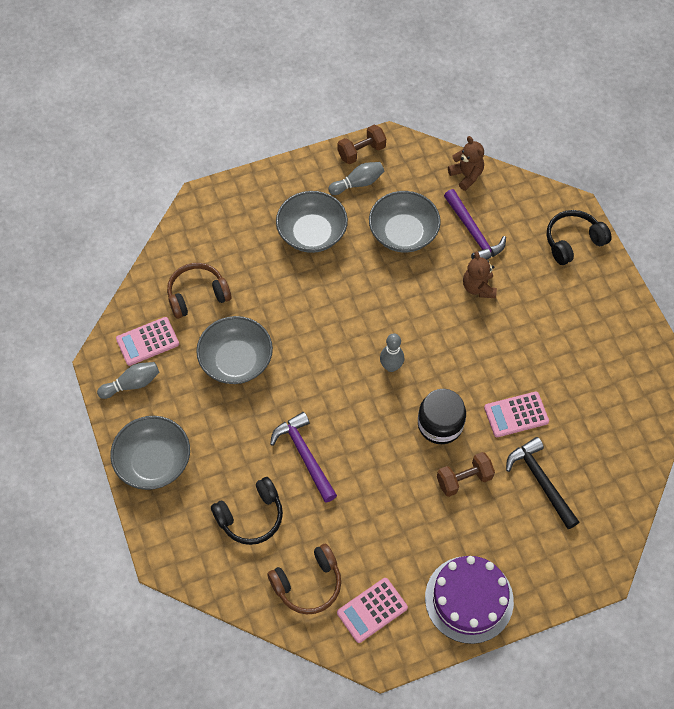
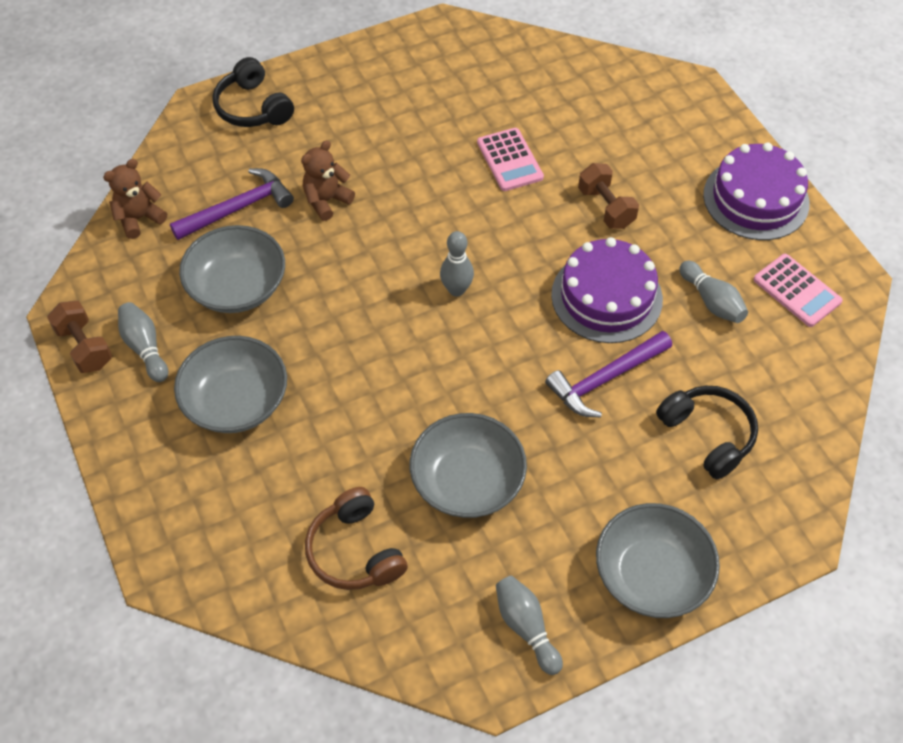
camera: 95 degrees left, 5 degrees down
(147, 341) = (446, 615): pink calculator -> none
(308, 584) = (783, 360): brown headphones -> none
(367, 542) = (712, 301): none -> grey bowling pin
(377, 467) = (606, 297): none -> purple cake
(440, 424) = (534, 234): black jar -> none
(478, 287) = (326, 200): brown teddy bear -> brown teddy bear turned 150 degrees clockwise
(540, 481) = (594, 137): black hammer -> none

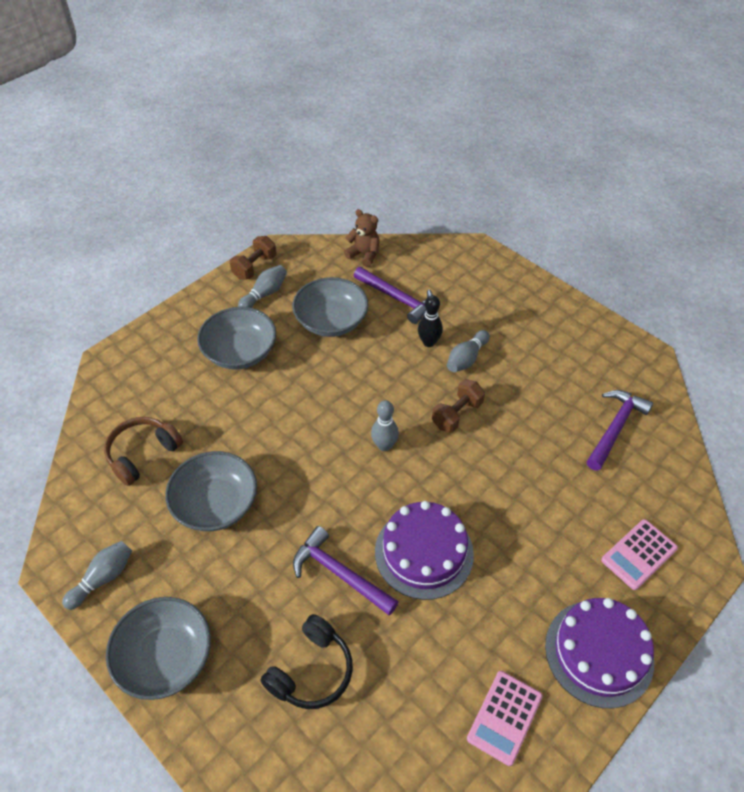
camera: 70 degrees right, 5 degrees down
(253, 107) = (490, 275): black headphones -> none
(326, 200) = (429, 342): brown teddy bear -> black bowling pin
(509, 160) = (531, 442): pink calculator -> pink calculator (639, 554)
(521, 88) = (615, 428): none -> purple hammer
(606, 208) = (519, 526): brown dumbbell -> brown dumbbell (457, 414)
(712, 301) = (457, 640): grey bowling pin -> grey bowling pin (466, 358)

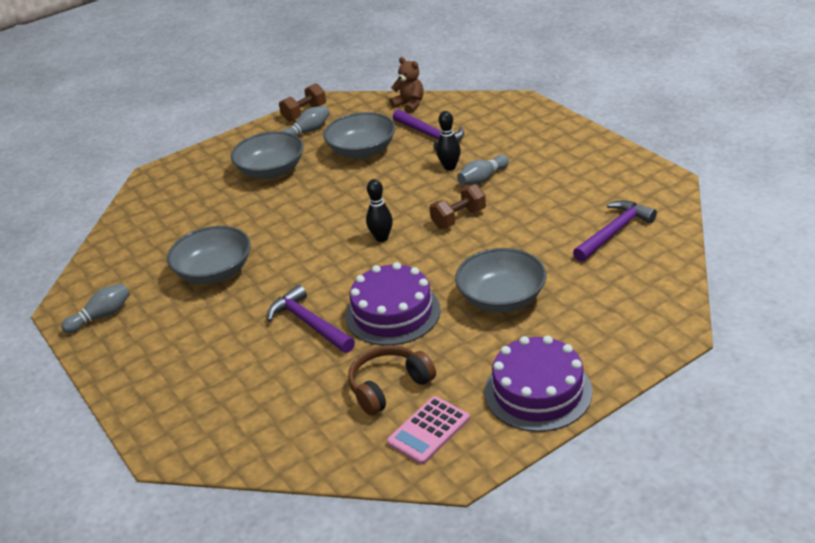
camera: 15 degrees right, 15 degrees down
(142, 454) = (162, 237): brown headphones -> brown headphones (389, 386)
(165, 657) = (136, 370): grey bowl -> grey bowl (501, 298)
(312, 671) = (261, 387): black headphones -> none
(384, 445) = (381, 238): grey bowling pin -> black bowling pin
(639, 554) = (604, 324): pink calculator -> none

